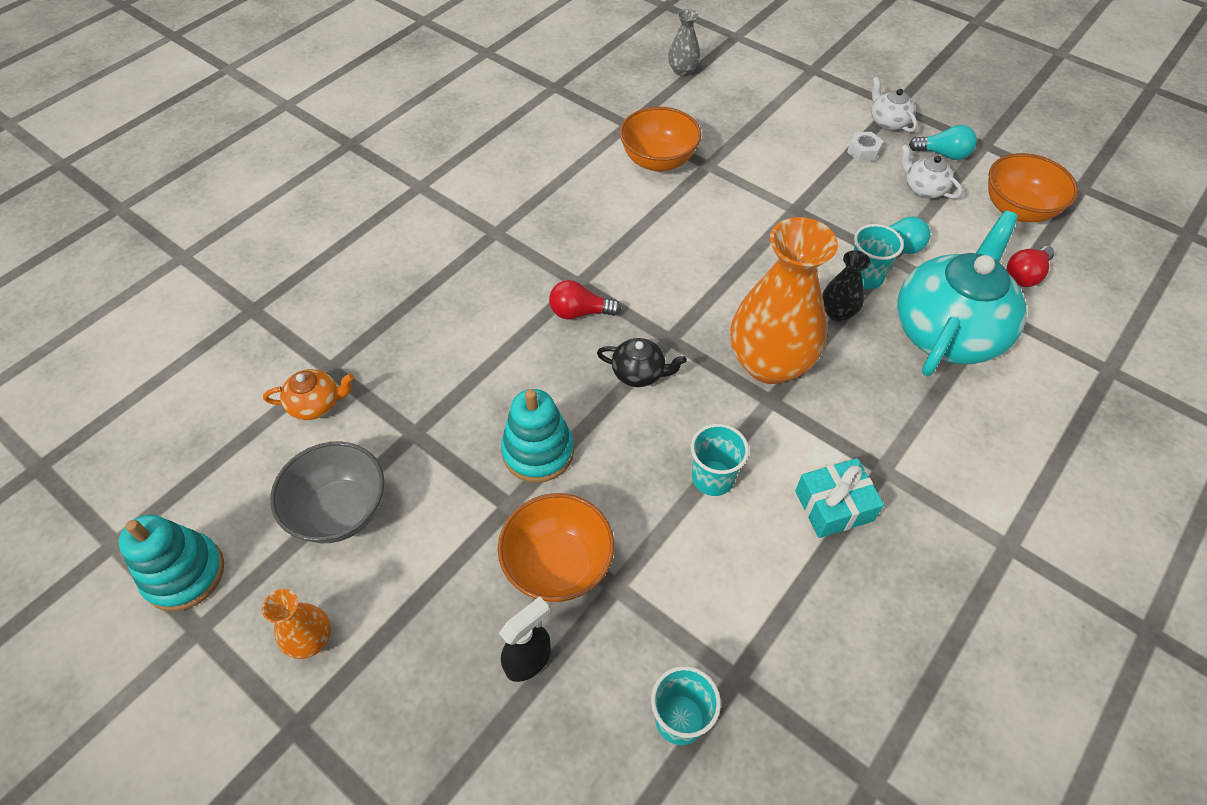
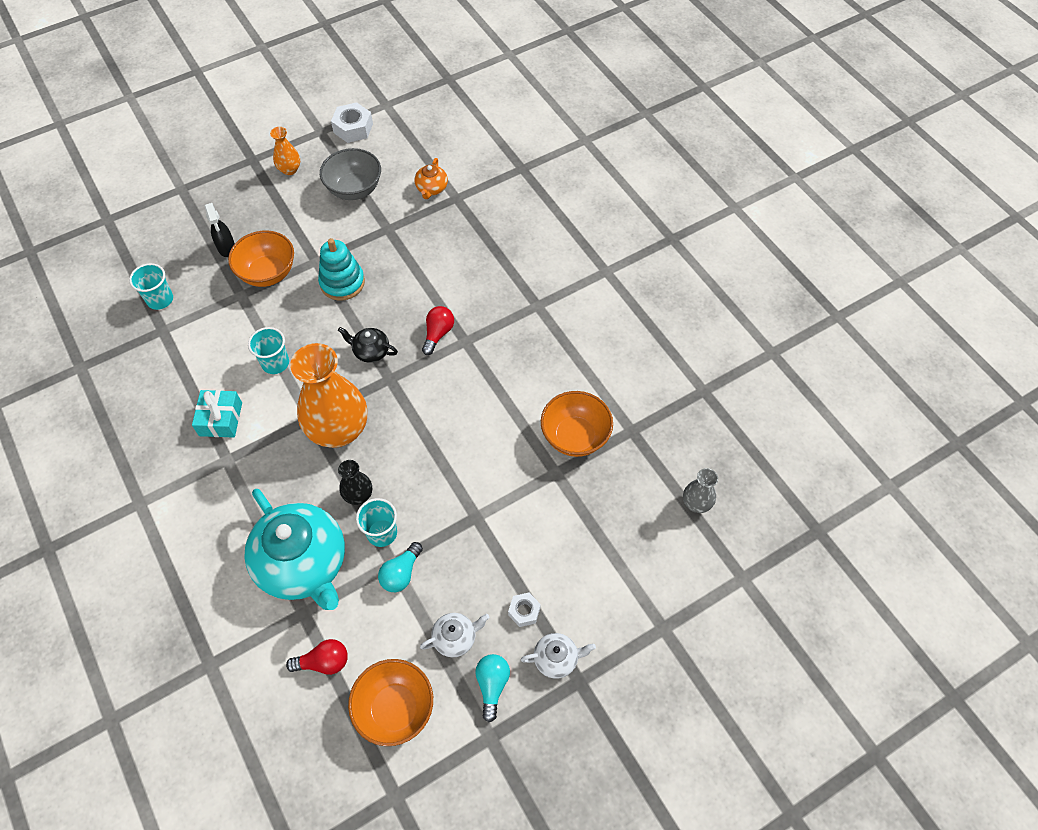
camera: 110 degrees right, 5 degrees up
(184, 574) = (353, 128): turquoise stacking toy -> white nut
(639, 373) = (370, 351): black teapot -> black teapot turned 75 degrees clockwise
(943, 154) = (492, 685): turquoise light bulb -> turquoise light bulb turned 150 degrees clockwise
(1025, 275) = (324, 662): red light bulb -> red light bulb turned 105 degrees clockwise

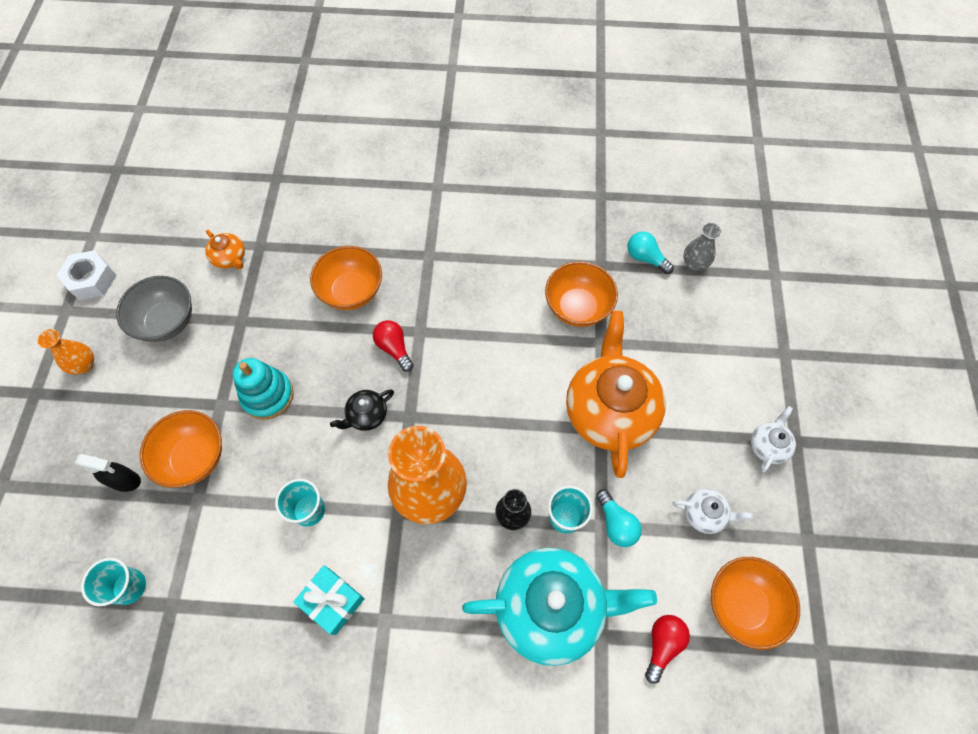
camera: 55 degrees left, 5 degrees up
(455, 638) = (704, 514): white teapot -> white teapot turned 90 degrees clockwise
(464, 277) = (352, 291): none -> orange bowl
(492, 685) = (764, 510): turquoise light bulb -> turquoise light bulb (645, 258)
(497, 514) = (609, 410): none -> orange teapot
(524, 611) = (712, 444): white nut -> none

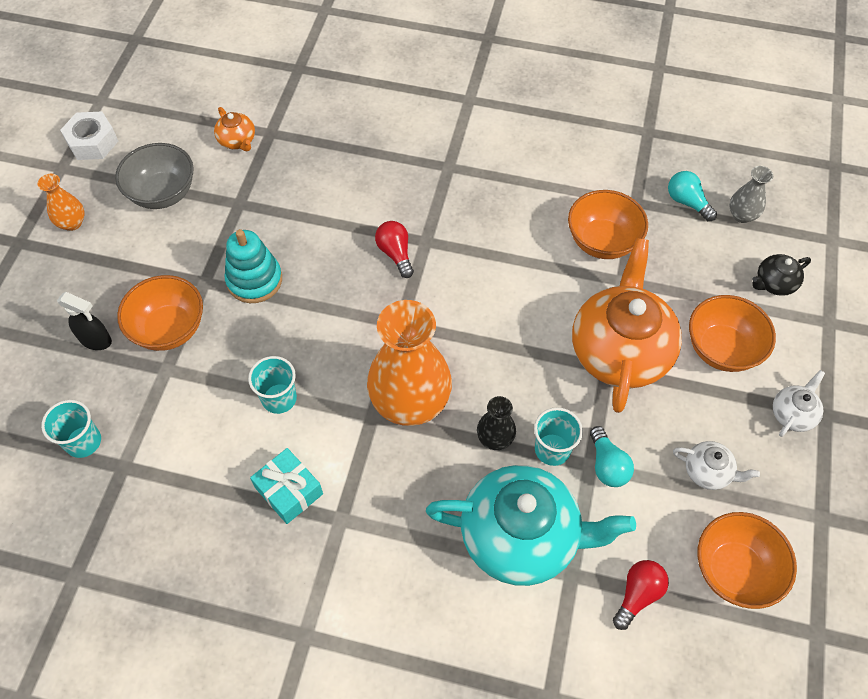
camera: 10 degrees right, 5 degrees down
(352, 291) = (360, 191): orange bowl -> orange bowl (721, 349)
(366, 415) = (355, 315): black teapot -> black teapot (774, 283)

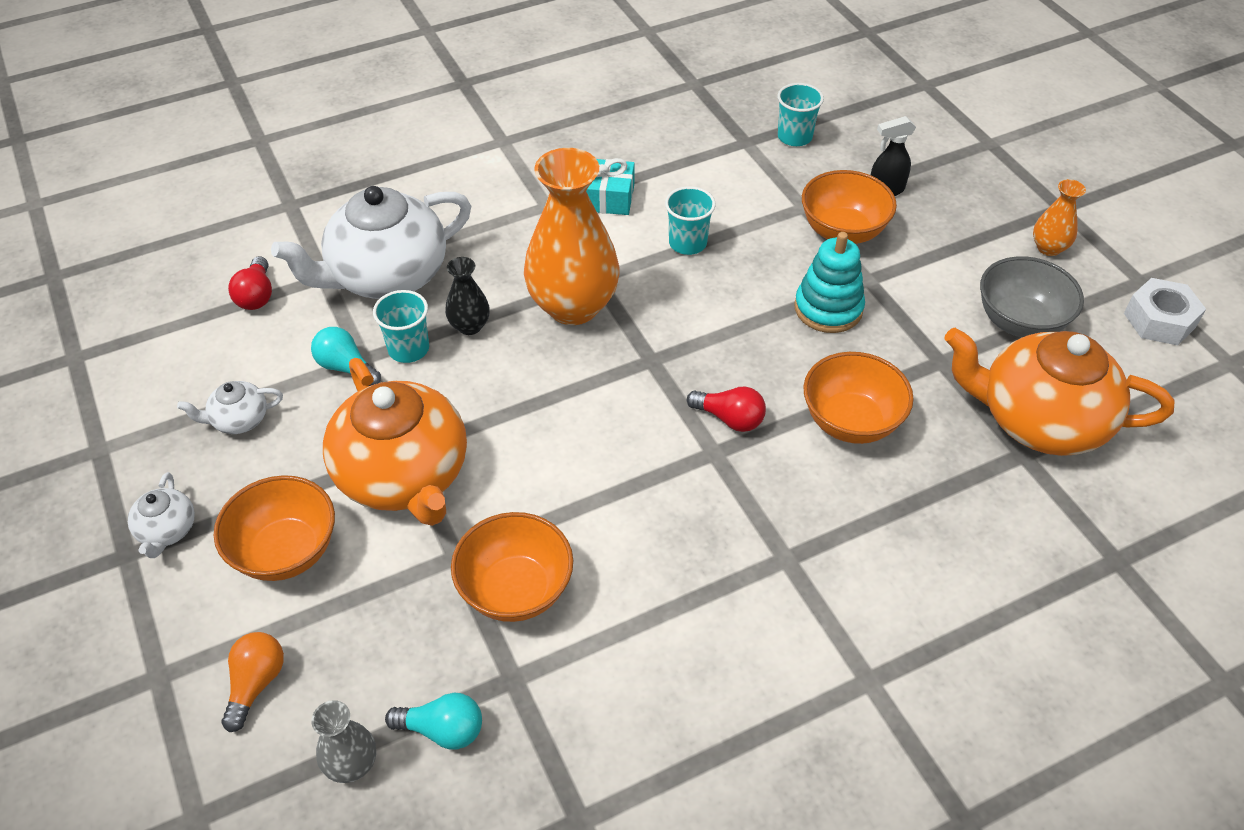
camera: 140 degrees right, 10 degrees down
(237, 141) = (1039, 420): orange teapot -> orange teapot, size x2.29
(521, 536) = (386, 276): turquoise teapot -> white teapot
(734, 570) = (174, 358): orange bowl -> orange bowl (851, 421)
(774, 283) = (256, 684): black teapot -> orange light bulb

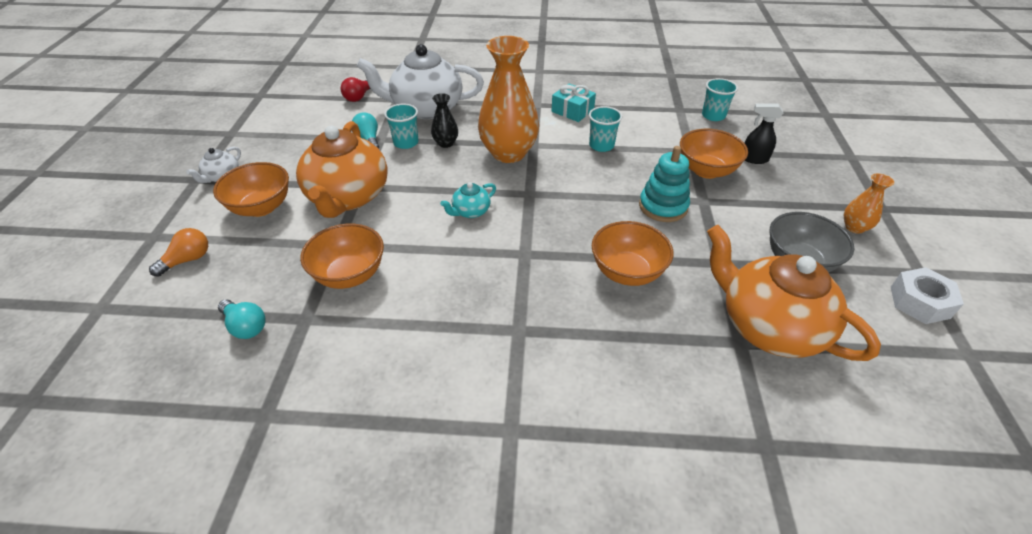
camera: 30 degrees right, 5 degrees down
(239, 420) = (299, 144): white teapot -> none
(352, 764) = (188, 320): grey vase -> none
(596, 422) = (470, 211): none -> turquoise teapot
(729, 419) = (549, 240): red light bulb -> none

